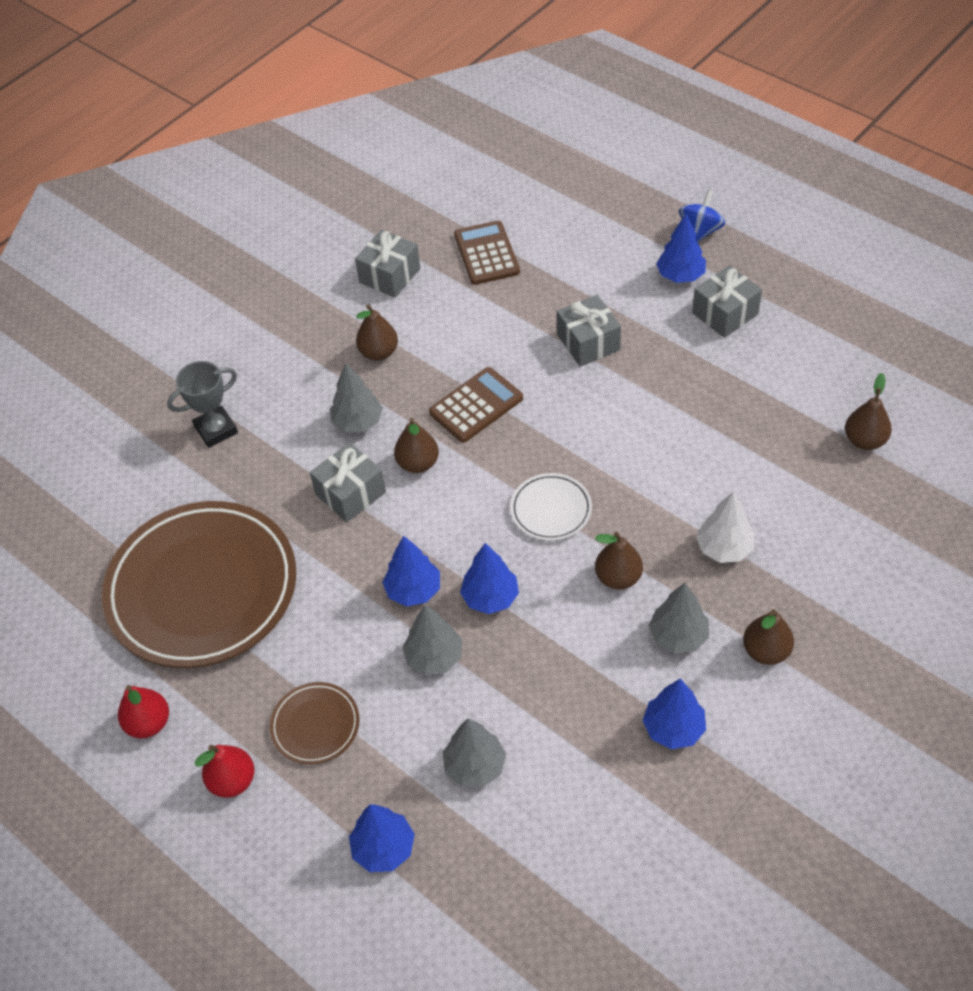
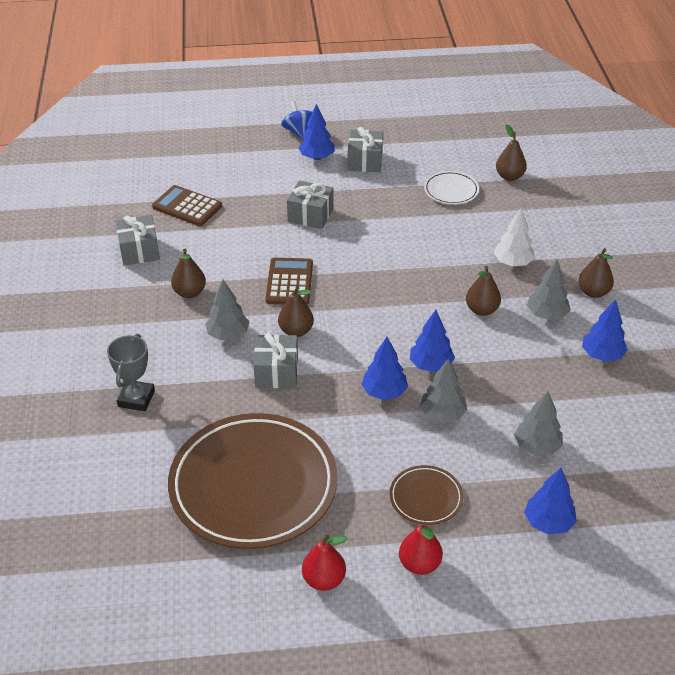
camera: 50 degrees left, 10 degrees down
(551, 509) = (403, 303): white plate -> white plate (451, 190)

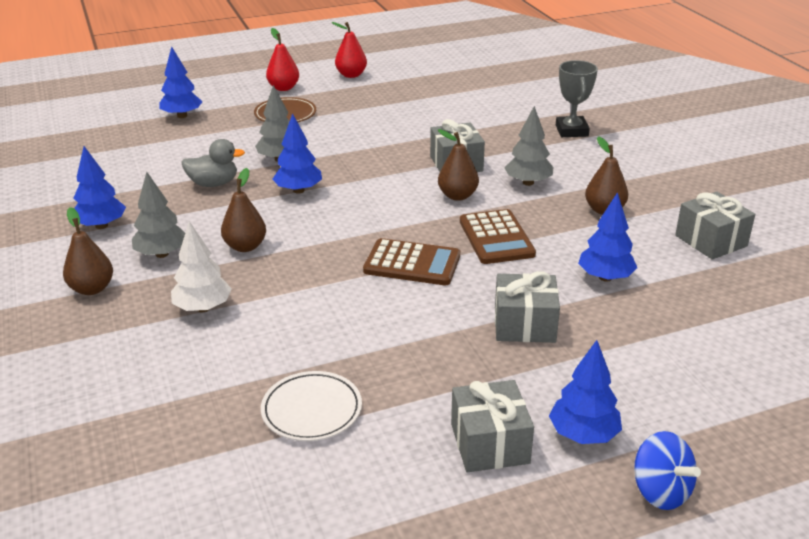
camera: 165 degrees right, 10 degrees down
(187, 206) = (713, 305): brown calculator -> brown calculator (412, 263)
(253, 485) = (429, 103): brown plate -> none
(384, 392) = (341, 165): blue tree -> blue tree (605, 277)
(508, 390) = (213, 184): none -> grey duck
(509, 176) = (202, 463): brown pear -> none
(537, 446) = (187, 152): grey tree -> none

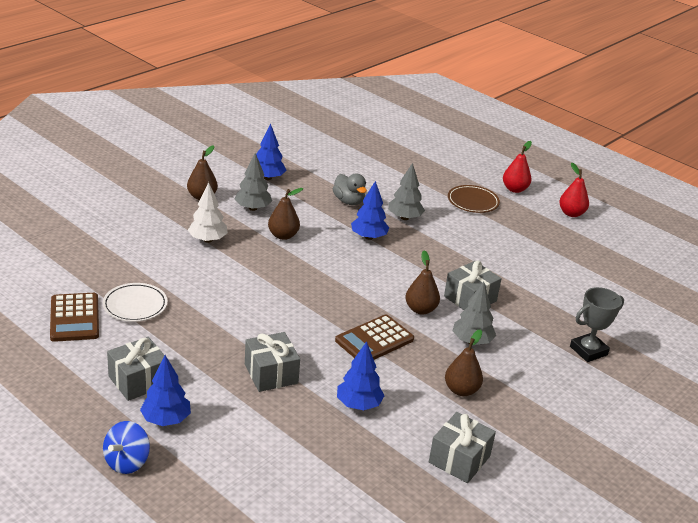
camera: 60 degrees right, 0 degrees up
(182, 116) = (428, 161): blue tree -> none
(412, 263) = (312, 308): brown calculator -> brown calculator (74, 318)

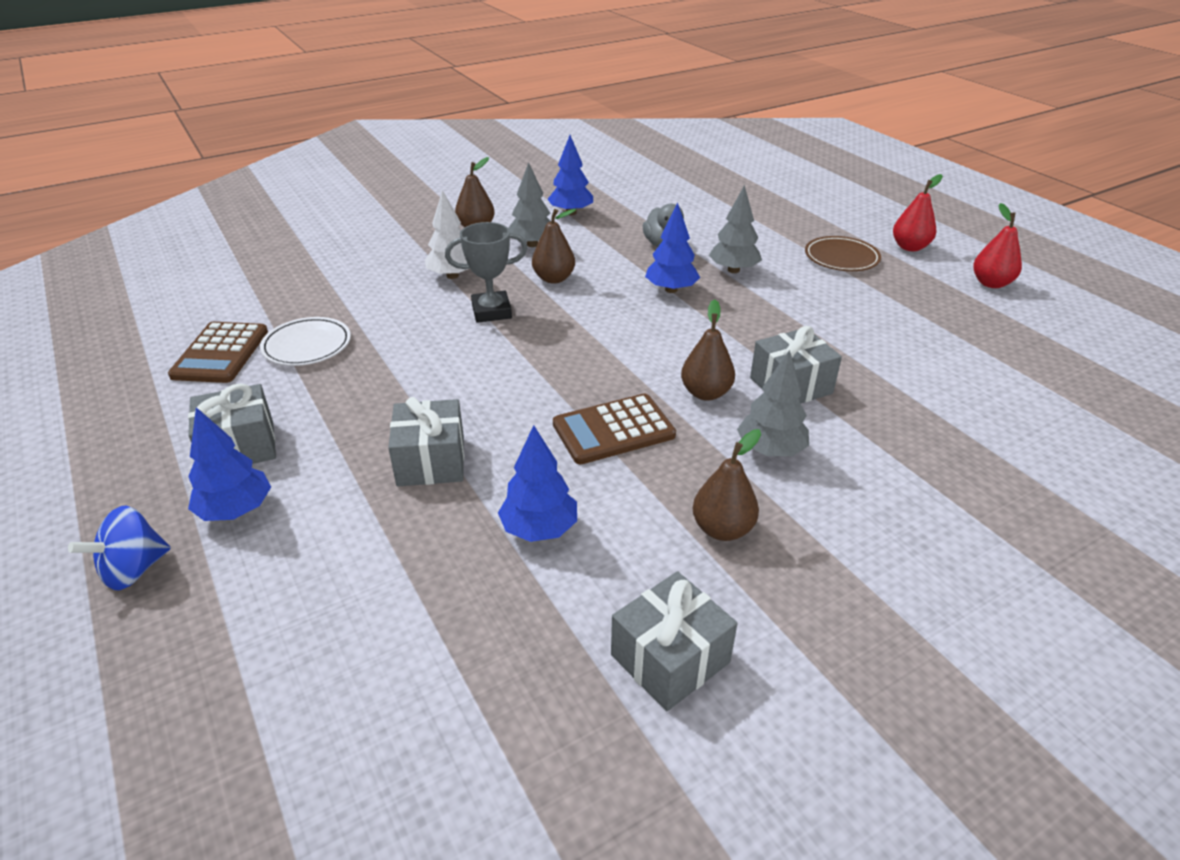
camera: 20 degrees right, 5 degrees up
(588, 351) = (973, 491): grey trophy -> grey trophy (491, 311)

